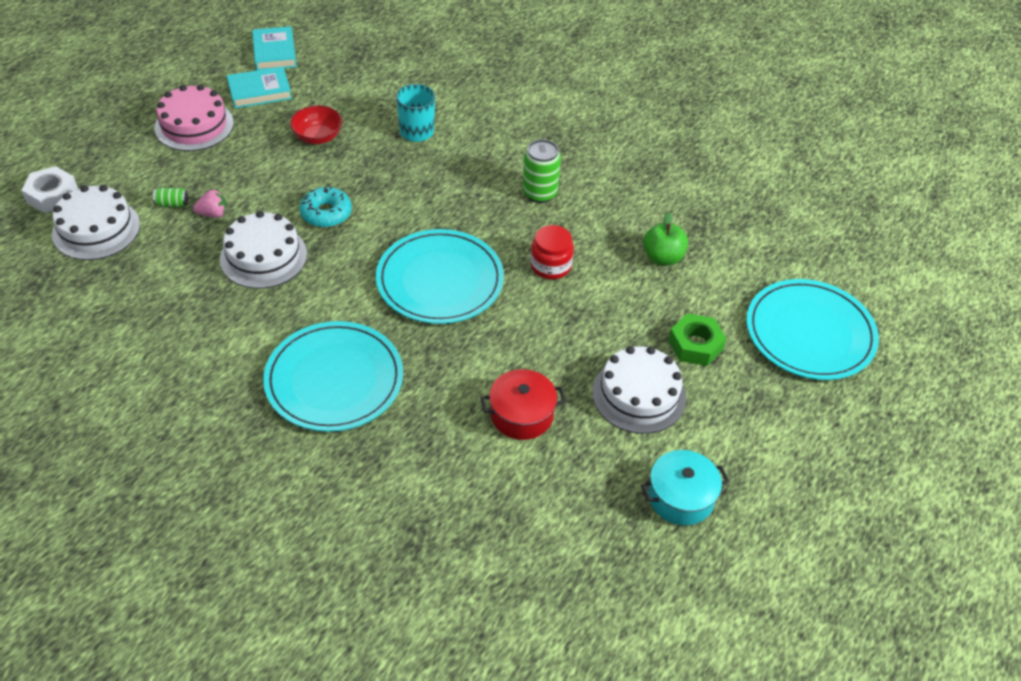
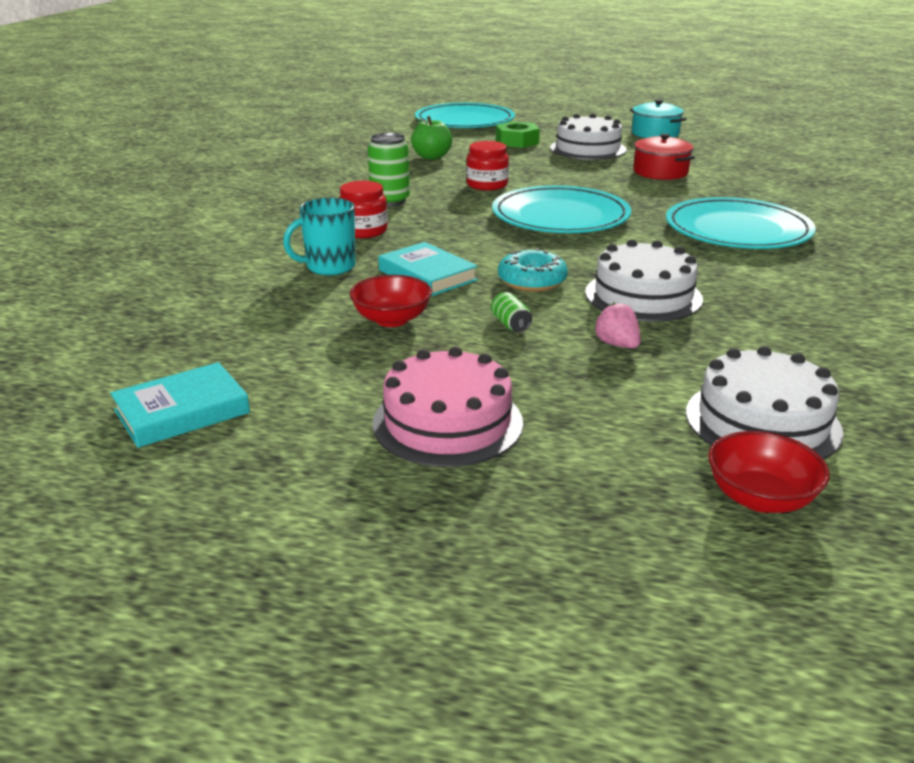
camera: 110 degrees left, 20 degrees down
(52, 195) = (760, 498): white nut -> red bowl
(172, 204) = (637, 379): green can -> green can (510, 324)
(259, 91) = (310, 392): turquoise book -> turquoise book (427, 275)
(476, 162) = (363, 231): none -> red jar

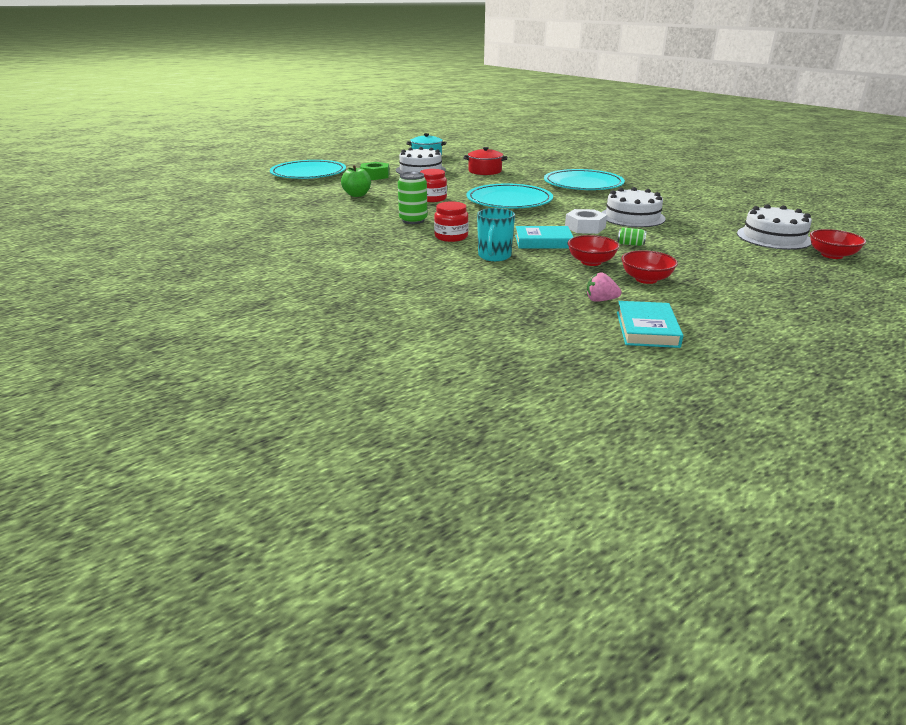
camera: 50 degrees left, 0 degrees up
(374, 368) = (646, 279): none -> red bowl
(447, 422) = (722, 281): pink cake -> none
(532, 281) = (585, 227): turquoise donut -> white nut
(617, 345) = (678, 235): pink strawberry -> pink strawberry (600, 300)

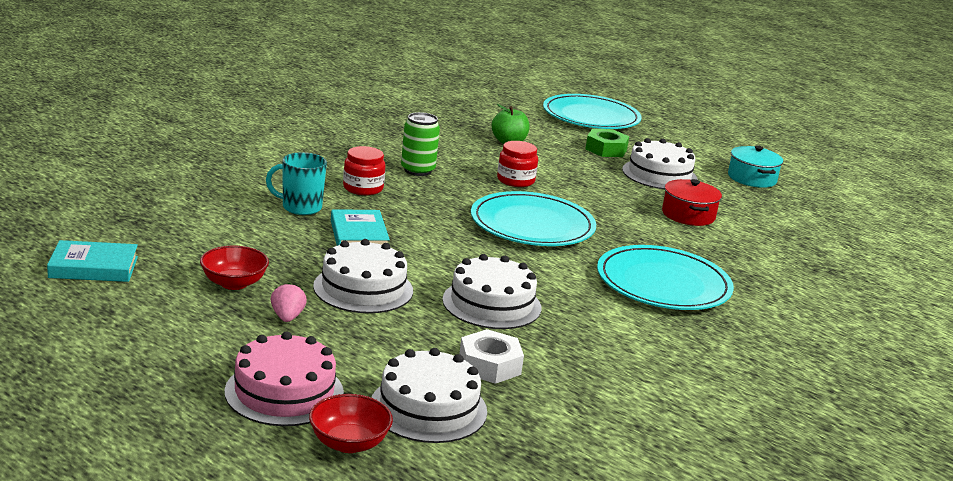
camera: 75 degrees right, 5 degrees down
(585, 227) = (426, 265): white nut -> white nut (489, 365)
(591, 262) = (289, 257): red bowl -> none
(600, 300) = (170, 252): pink strawberry -> pink strawberry (287, 317)
(630, 244) = (363, 288): green can -> white cake
(791, 268) = (284, 392): none -> pink cake

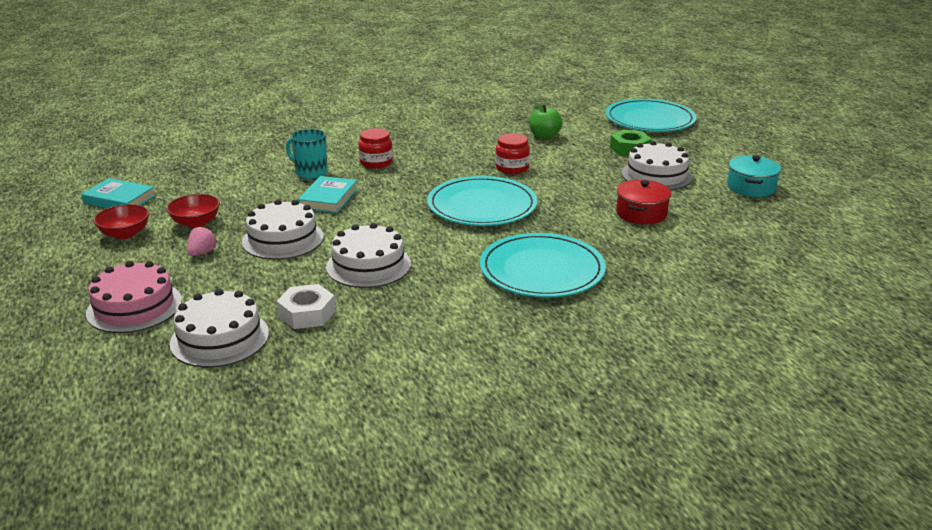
camera: 30 degrees right, 5 degrees up
(349, 443) = (132, 353): red bowl -> red bowl (125, 234)
(417, 170) = (437, 152): green can -> none

